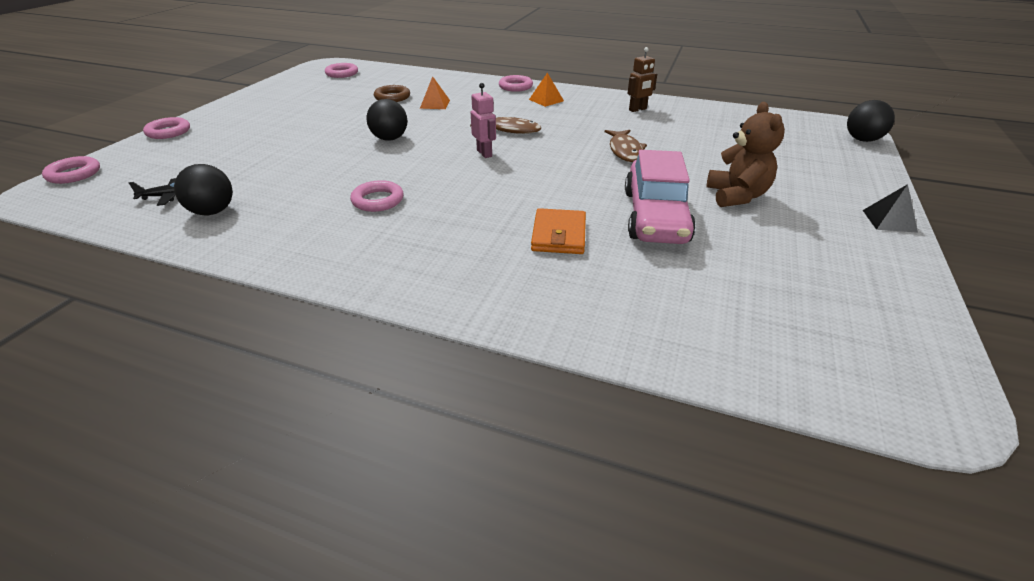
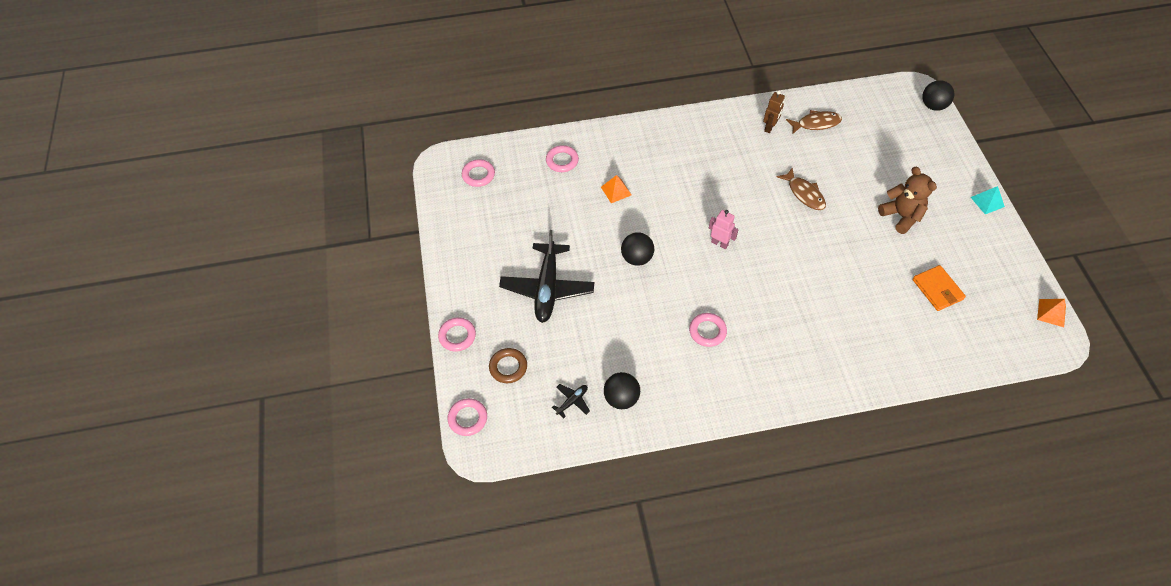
camera: 30 degrees left, 20 degrees up
(285, 131) = (547, 288): none -> black plane
(392, 97) = (570, 196): brown ring -> brown ring (508, 367)
(509, 129) = (707, 202): brown fish -> brown fish (816, 123)
(515, 87) = (650, 131): pink ring -> pink ring (562, 161)
(546, 100) = (693, 143): orange pyramid -> orange pyramid (1051, 313)
(559, 235) = (837, 307): orange wallet -> orange wallet (937, 289)
(655, 216) = (873, 261): pink car -> none
(889, 221) = (987, 202): black pyramid -> turquoise pyramid

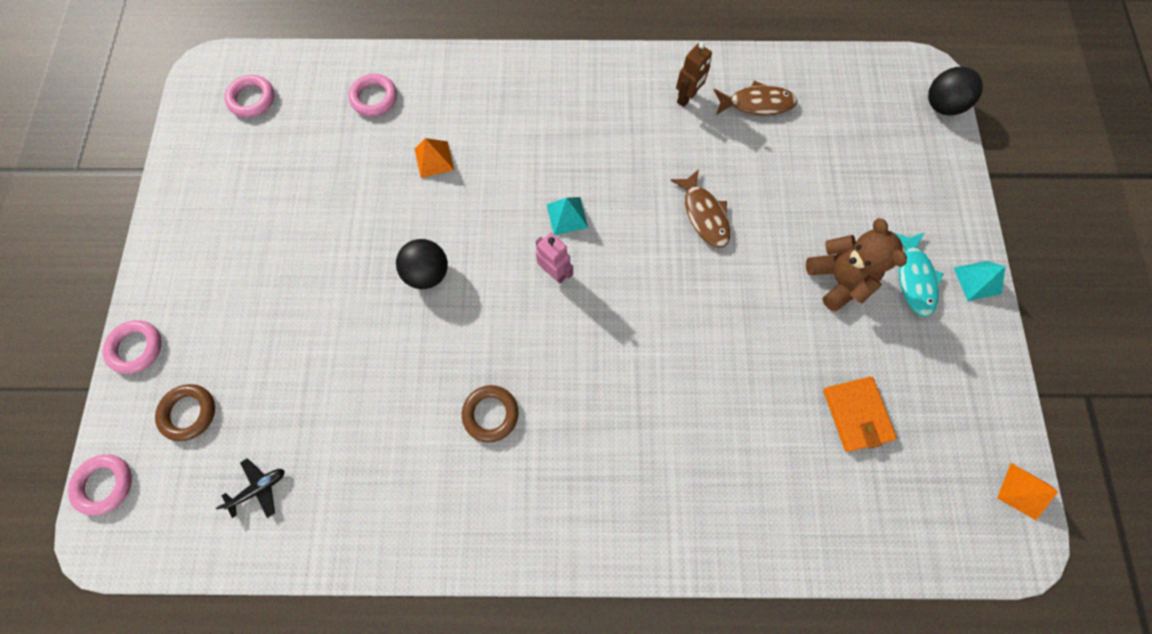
camera: 10 degrees right, 15 degrees up
(547, 288) = (286, 296): black plane -> none
(621, 398) = (330, 498): black ball -> none
(707, 331) = (490, 414): pink ring -> brown ring
(716, 209) = (567, 216): none -> turquoise pyramid
(948, 207) = (914, 278): none -> turquoise fish

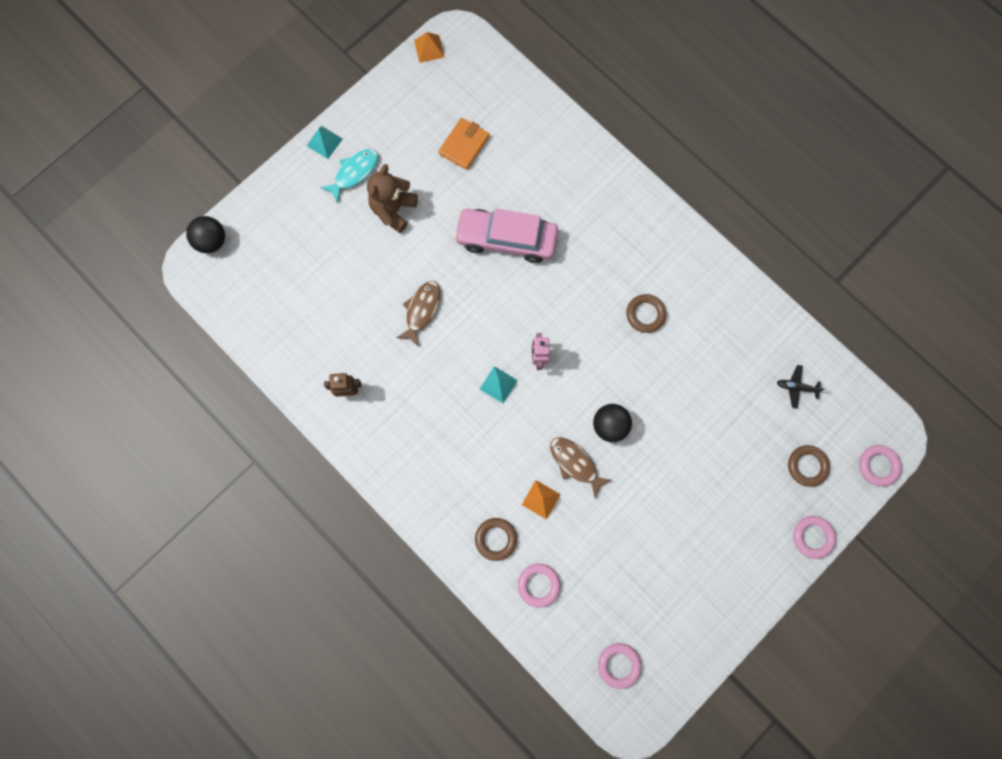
camera: 135 degrees left, 5 degrees up
(443, 99) = (496, 539): none -> brown ring
(705, 356) = (506, 239): none -> pink car
(756, 104) = (312, 346): brown fish -> brown fish (575, 463)

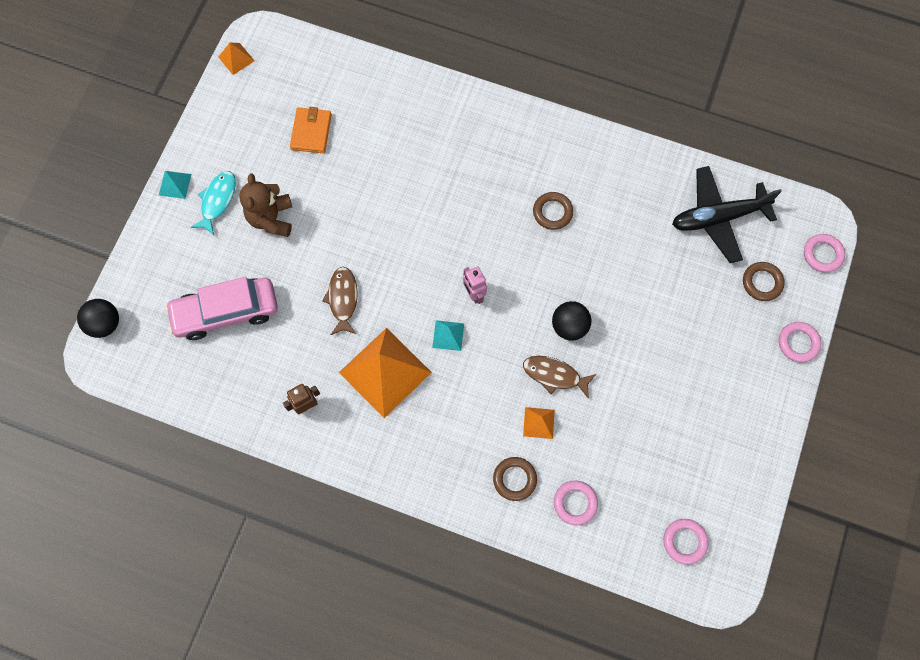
camera: 25 degrees left, 5 degrees down
(428, 392) = (385, 372): none -> orange pyramid
(506, 239) = (392, 200): pink car -> pink car (226, 312)
(796, 387) = (718, 218): black plane -> black plane, size x2.38

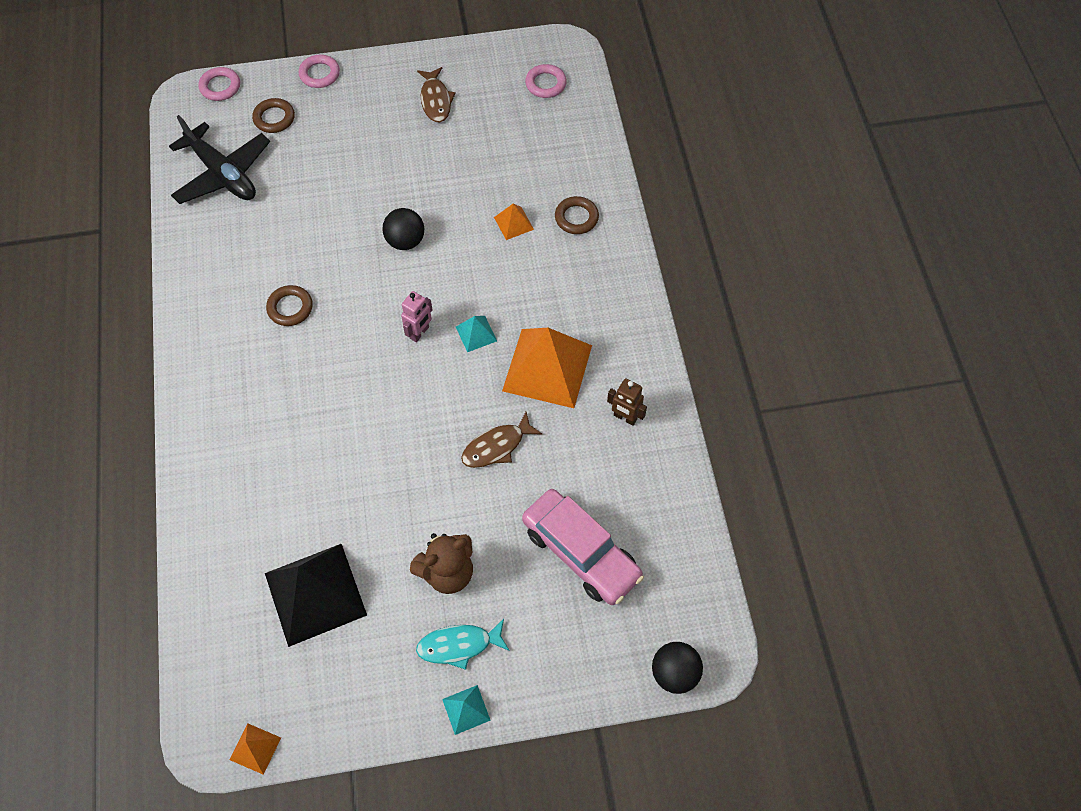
camera: 120 degrees left, 10 degrees down
(311, 132) = (315, 594): orange wallet -> black pyramid
(554, 375) = (461, 231): brown fish -> brown fish (436, 100)
(575, 503) = (566, 167): pink ring -> none

